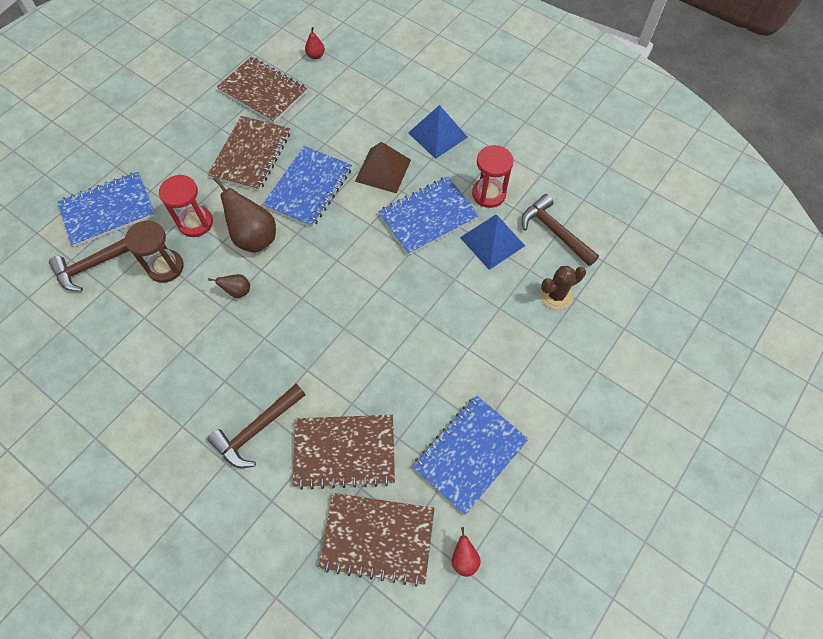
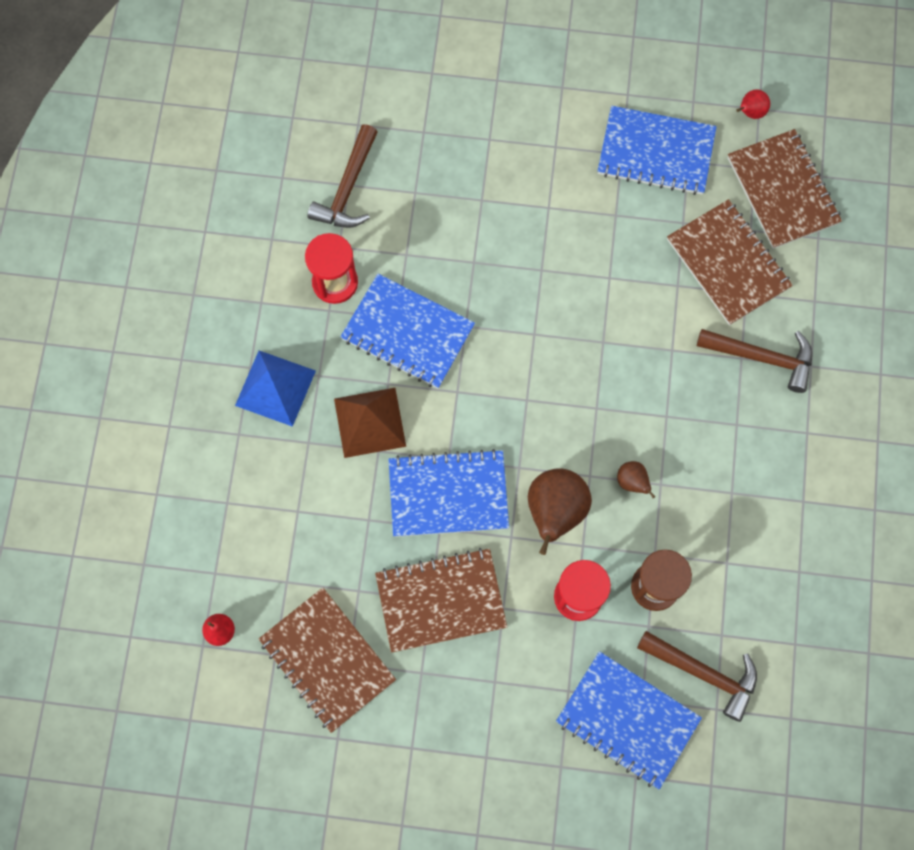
camera: 120 degrees left, 10 degrees up
(263, 92) = (327, 660): brown notebook -> brown notebook turned 45 degrees counterclockwise
(492, 241) = (400, 247): blue pyramid -> none
(556, 295) = (431, 152): brown cactus -> none

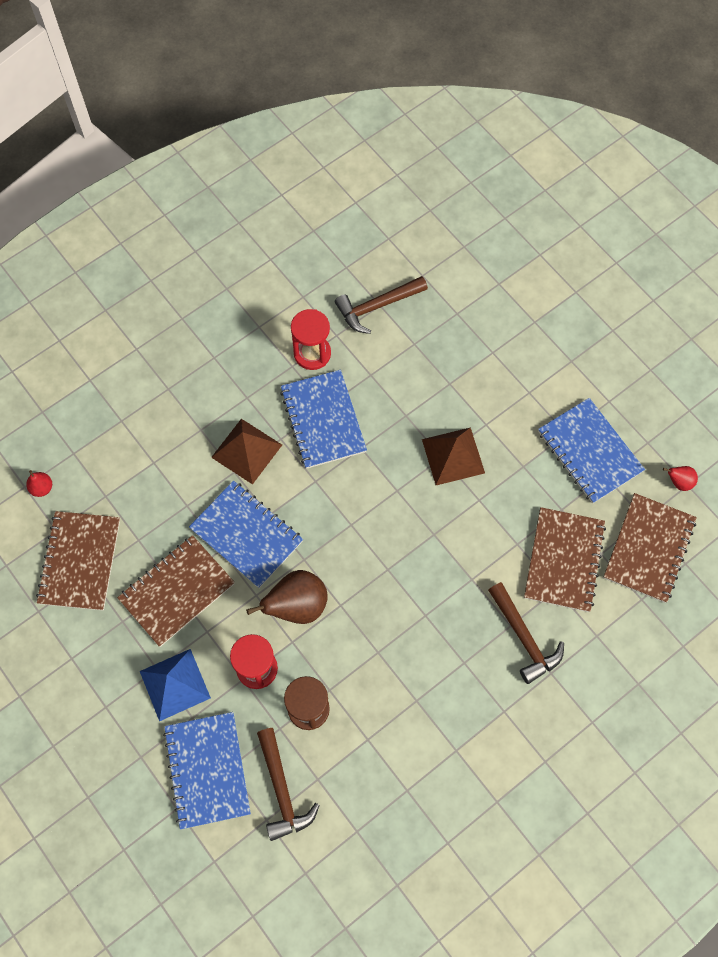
camera: 45 degrees right, 5 degrees down
(275, 388) = (215, 381): blue pyramid -> blue pyramid (175, 684)
(441, 601) = (177, 591): brown notebook -> brown notebook turned 75 degrees counterclockwise
(550, 260) = (453, 456): none -> brown pyramid
(632, 482) = (362, 634): brown pear -> none

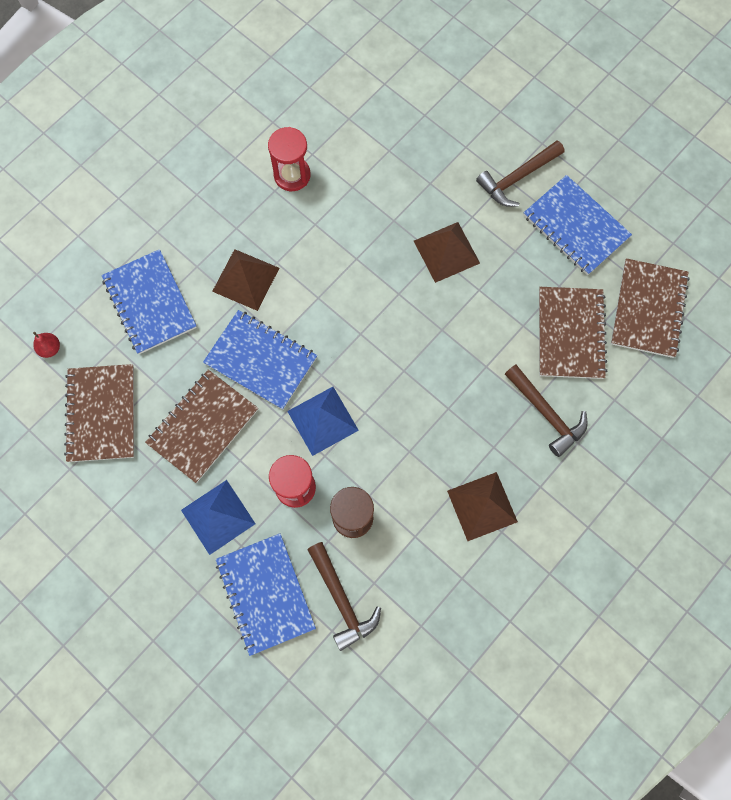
camera: 10 degrees left, 5 degrees up
(297, 606) = (323, 420): brown pear -> blue pyramid
(323, 420) = (314, 238): blue notebook -> blue notebook (150, 303)
(377, 306) = (347, 120): brown hammer -> brown hammer (517, 178)
(441, 720) = (482, 506): none -> brown pyramid
(679, 482) = (665, 241): red pear -> none

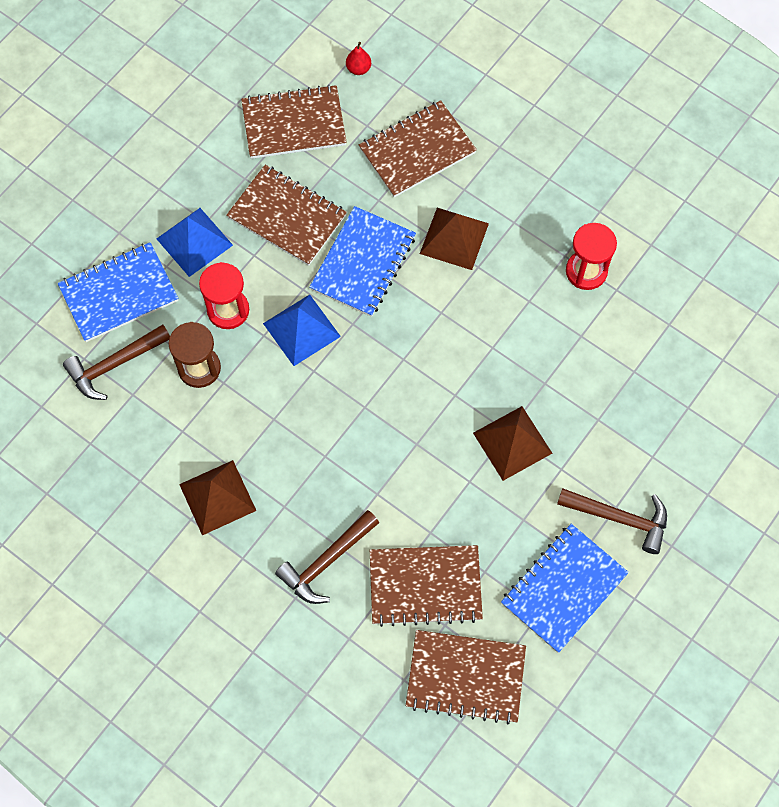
camera: 85 degrees right, 5 degrees down
(150, 303) = (417, 151): blue notebook -> brown notebook
(517, 178) = (619, 518): brown hammer -> brown hammer turned 150 degrees clockwise

